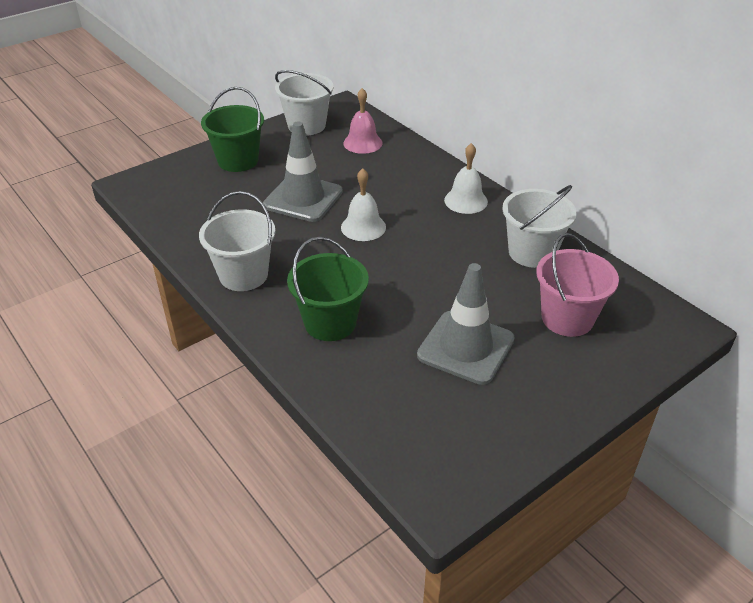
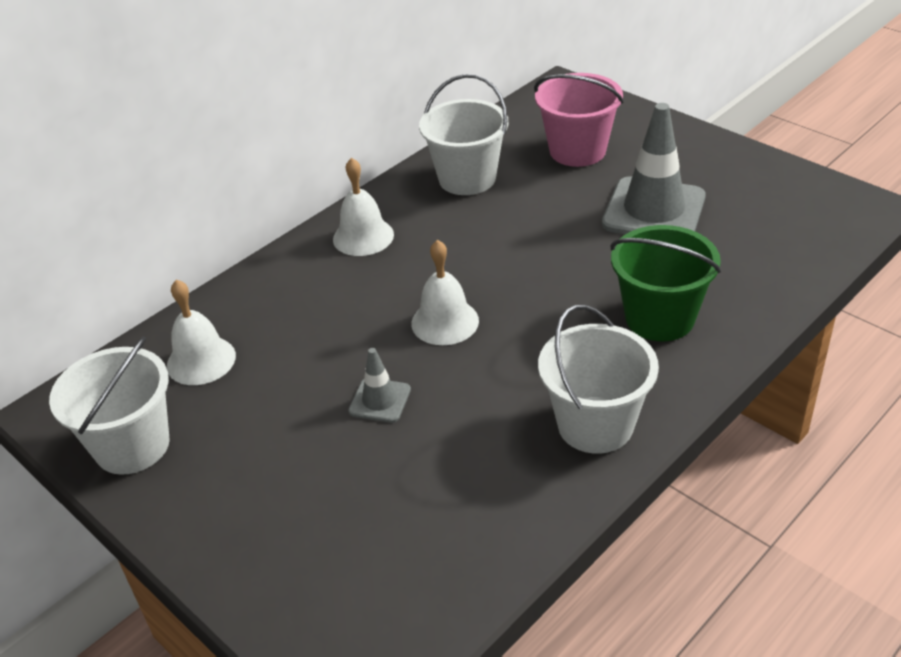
camera: 95 degrees left, 0 degrees up
(238, 161) = (262, 519): green bucket -> none
(303, 198) = (380, 400): grey traffic cone -> grey traffic cone, size x0.49
(362, 143) = (201, 360): pink bell -> white bell

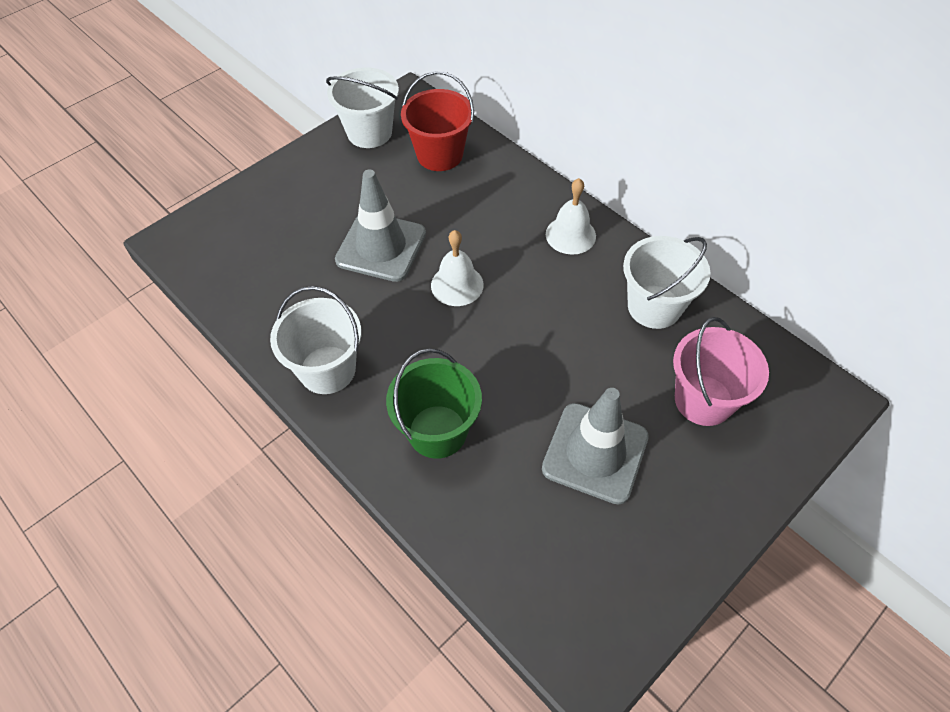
camera: 90 degrees right, 15 degrees up
(201, 360) = (439, 155): white bell -> red bucket
(380, 400) = (381, 247): grey traffic cone -> grey traffic cone, size x2.04

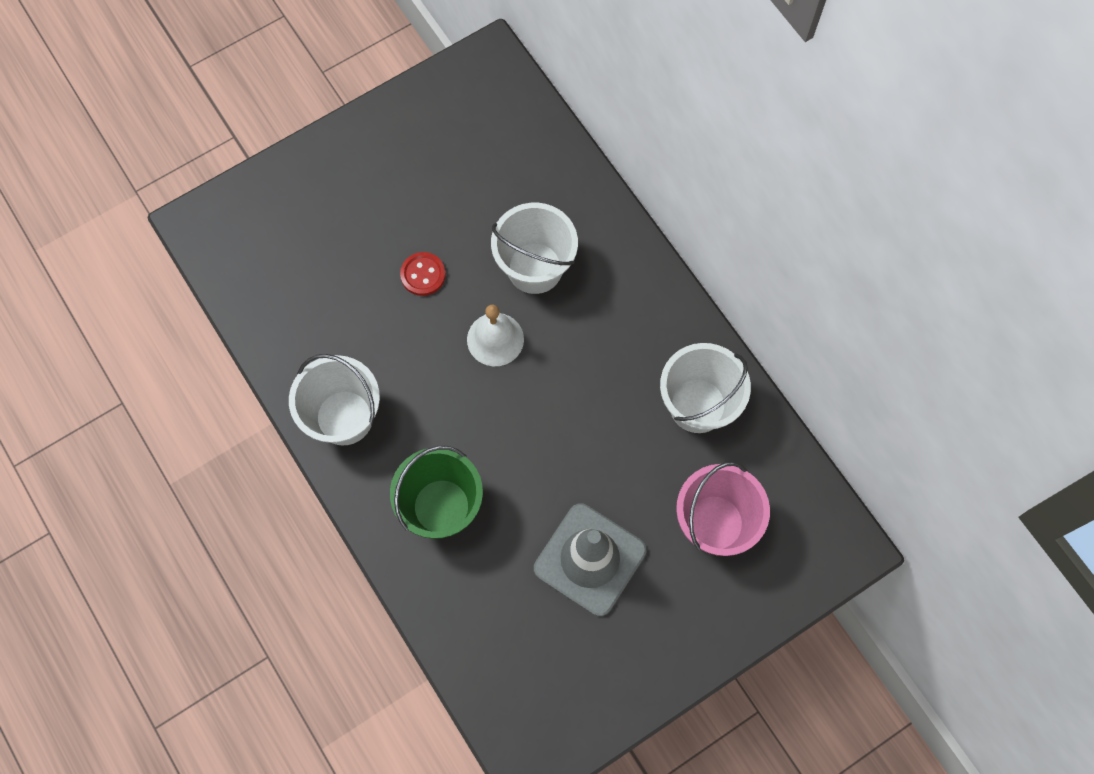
camera: 10 degrees right, 15 degrees up
(369, 132) = (436, 108): white bucket -> white bucket (535, 268)
(381, 247) = (423, 275): grey traffic cone -> red button
(439, 155) = (511, 156): red bucket -> none
(570, 235) = (633, 296): white bell -> none

